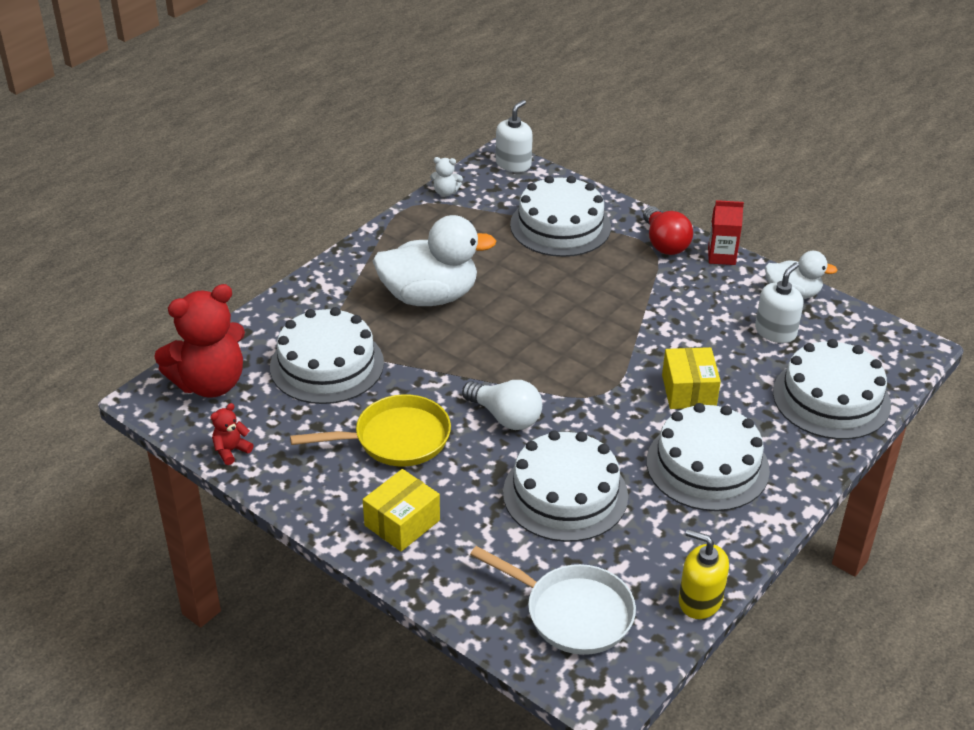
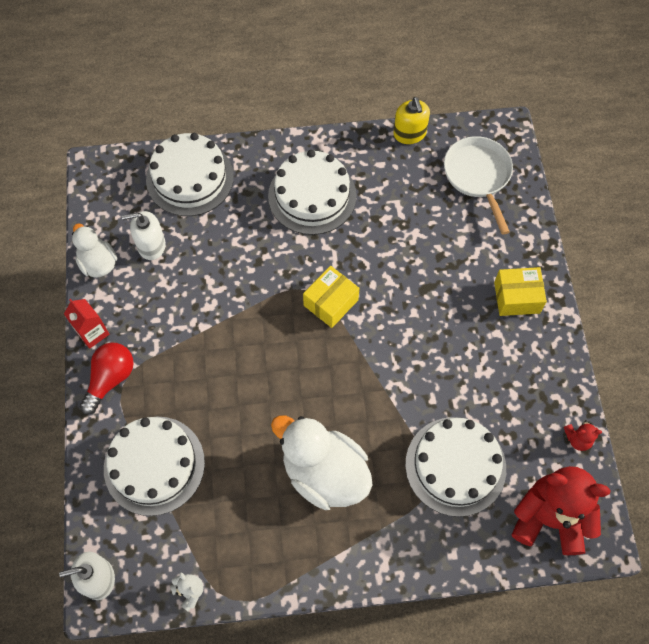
camera: 135 degrees left, 25 degrees up
(396, 439) = (466, 361): yellow pan -> none
(505, 417) = (384, 321): white light bulb -> none
(565, 494) = (408, 242): white cake -> none
(688, 391) = (258, 249): yellow box -> yellow box (331, 302)

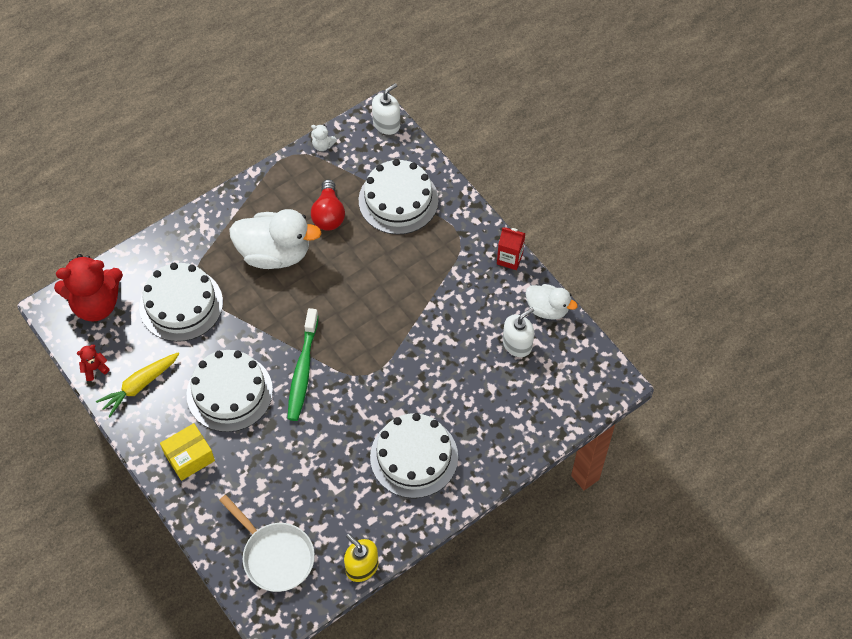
camera: 150 degrees right, 5 degrees down
(110, 379) = (471, 236): red light bulb -> red light bulb (328, 214)
(190, 178) = (529, 417): white cake -> white cake (229, 392)
(331, 302) = (342, 374): yellow box -> none
(366, 326) = (302, 370): none -> green toothbrush
(537, 395) = (139, 386): none -> yellow carrot

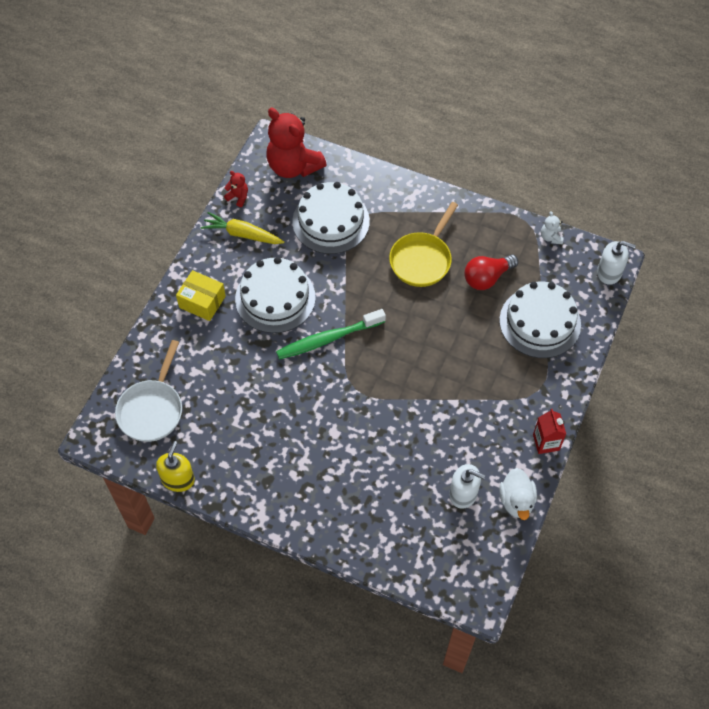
camera: 60 degrees right, 0 degrees up
(275, 253) = (422, 259): white duck -> yellow pan
(414, 456) = (301, 466): white cake -> none

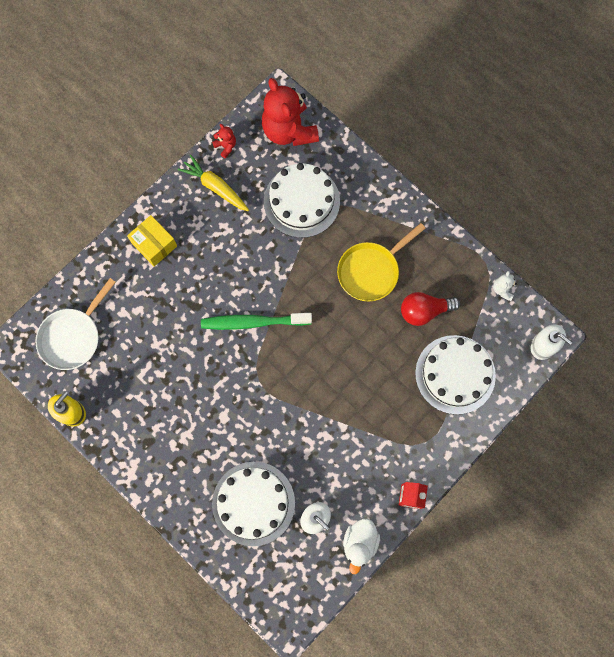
camera: 20 degrees right, 15 degrees up
(275, 298) = (221, 263): white cake -> white cake (253, 503)

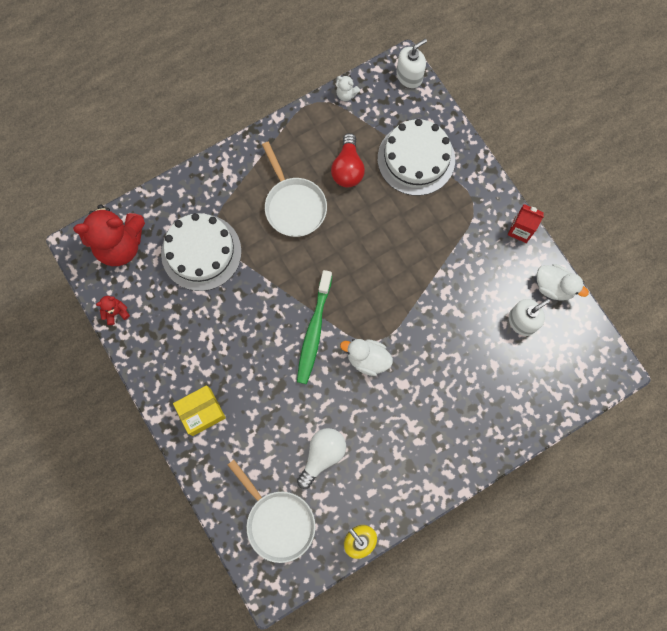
camera: 75 degrees left, 0 degrees up
(139, 360) = (322, 455): none -> white light bulb
(215, 187) = (158, 334): yellow carrot -> none
(239, 378) = (367, 359): none -> white duck
(253, 503) = (495, 376): white cake -> none
(371, 271) = (294, 206): yellow pan -> white pan

